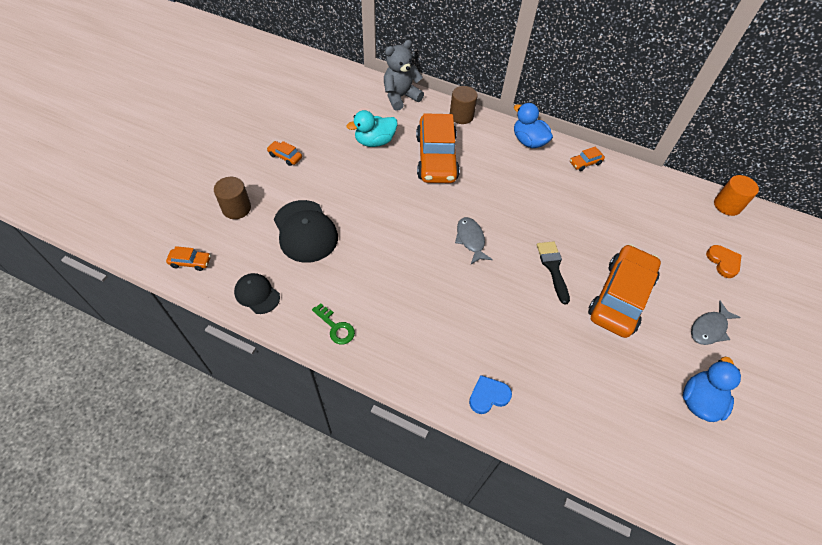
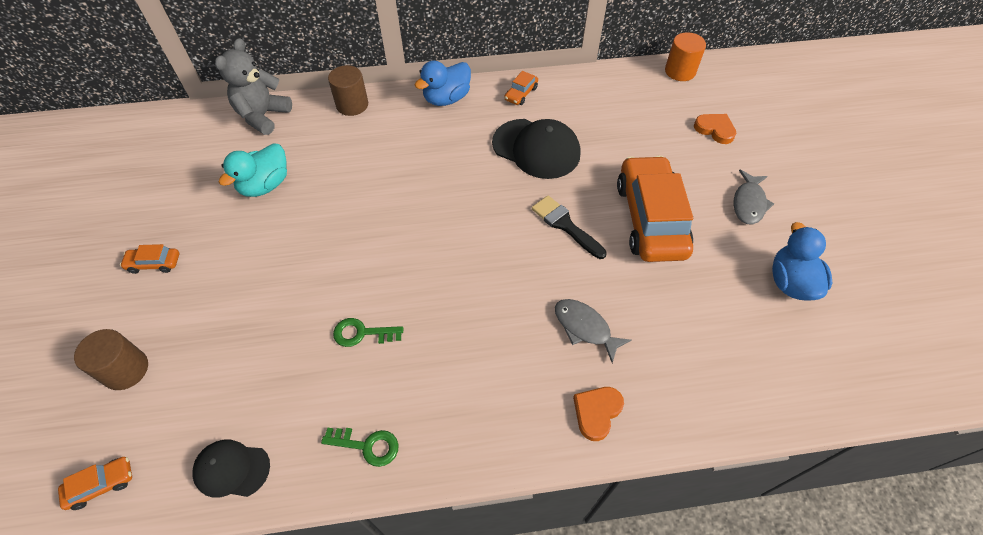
camera: 30 degrees left, 0 degrees up
(305, 231) = (246, 346): black cap -> black cap (536, 148)
(374, 262) = (362, 333): none -> green key
(436, 158) = (355, 167): orange car -> none
(470, 240) = (458, 243): grey fish -> grey fish (585, 328)
(488, 396) = (596, 412): blue heart -> orange heart
(528, 141) = (446, 98): blue duck -> blue duck turned 60 degrees counterclockwise

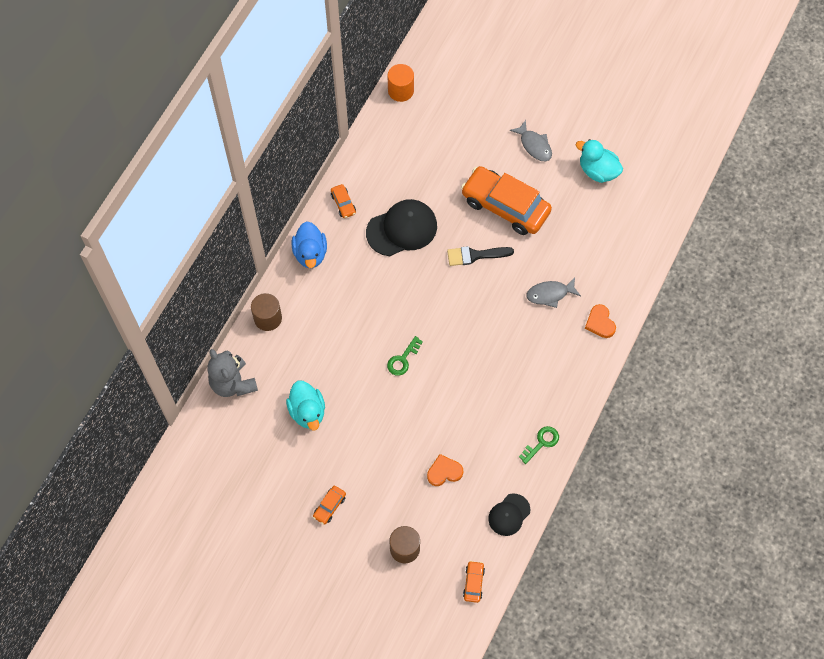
camera: 55 degrees left, 10 degrees up
(362, 333) = (471, 410): green key -> green key (403, 359)
(715, 130) = (467, 114): orange heart -> orange heart (444, 472)
(790, 282) = (597, 171): blue duck -> turquoise duck

